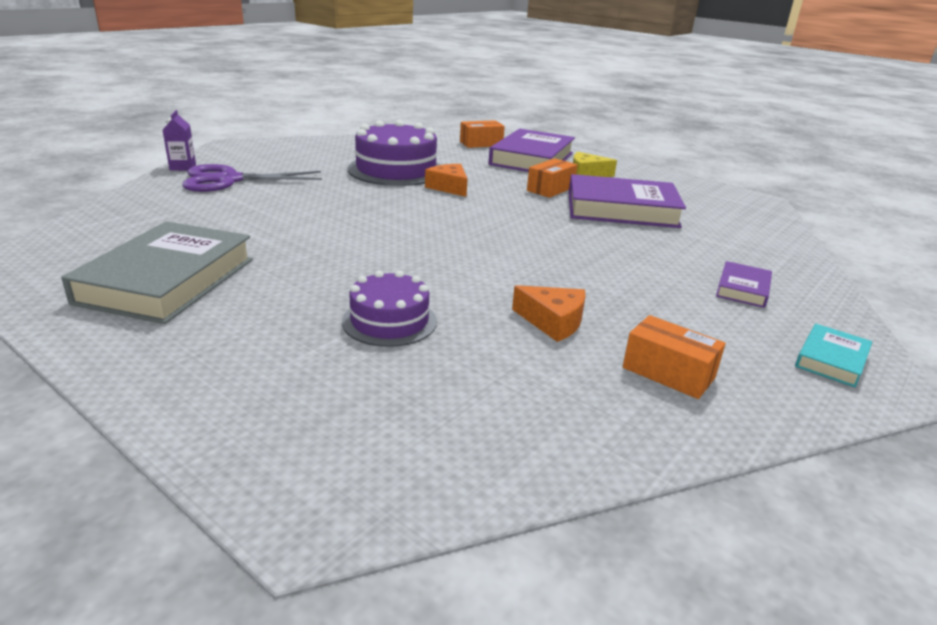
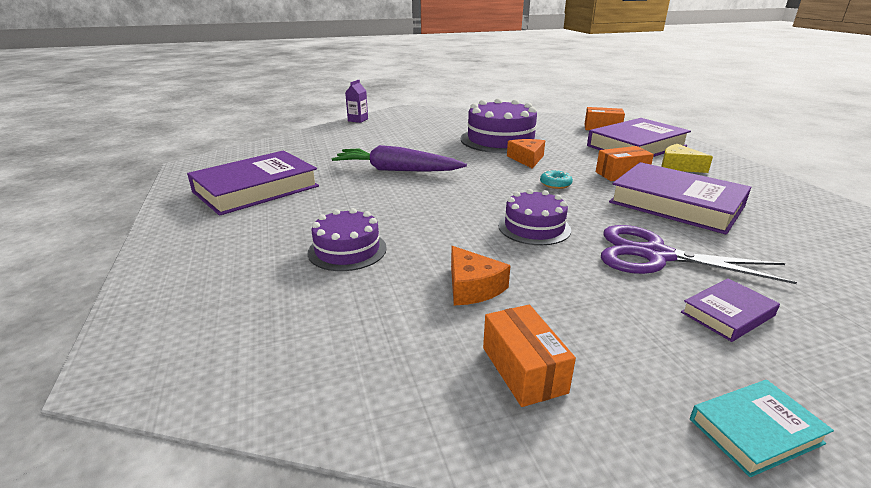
camera: 35 degrees right, 0 degrees up
(168, 281) = (256, 189): grey book -> purple book
(229, 180) = (374, 132): purple scissors -> purple scissors (655, 255)
(324, 223) = (396, 170): none -> purple carrot
(506, 209) = (555, 184): none -> turquoise donut
(537, 255) = (534, 227): none -> purple cake

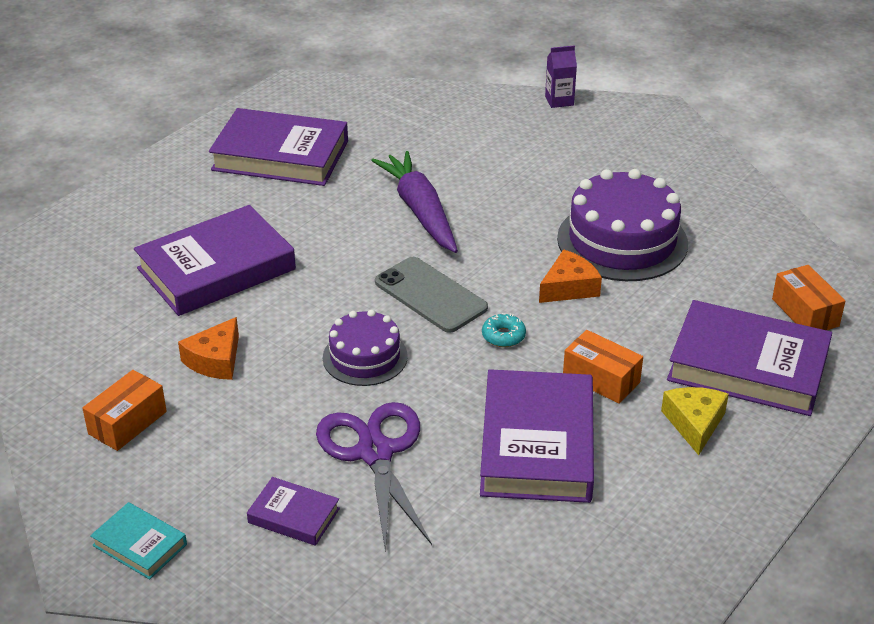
camera: 55 degrees right, 10 degrees up
(347, 250) = (216, 269): purple cake -> purple book
(488, 190) = (430, 295): none -> grey phone

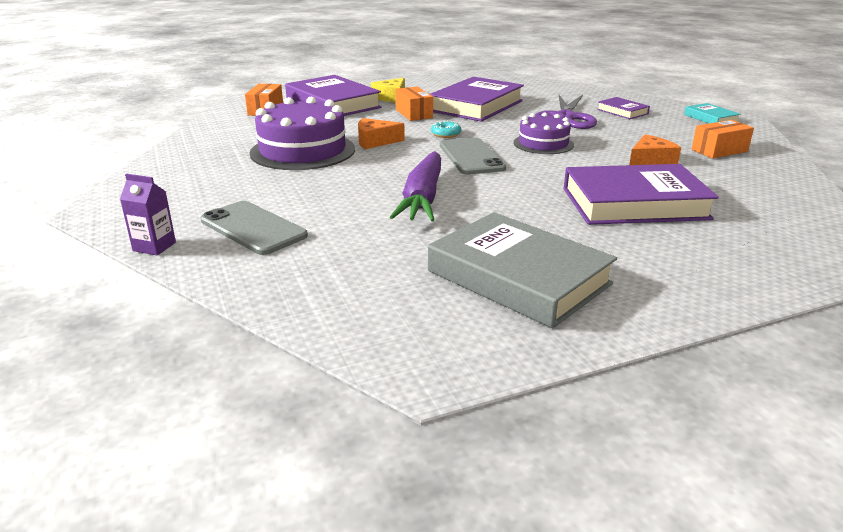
camera: 150 degrees left, 10 degrees down
(280, 156) = (518, 277): purple book -> grey book
(517, 135) = (253, 228): none -> grey phone

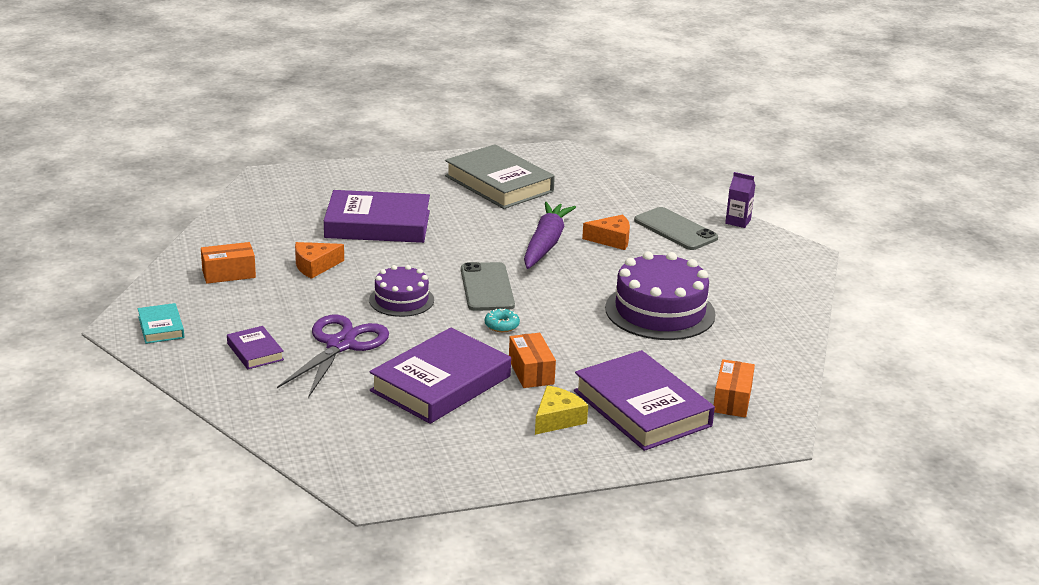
camera: 175 degrees left, 0 degrees up
(375, 141) = (583, 320): orange cheese -> orange cheese (611, 239)

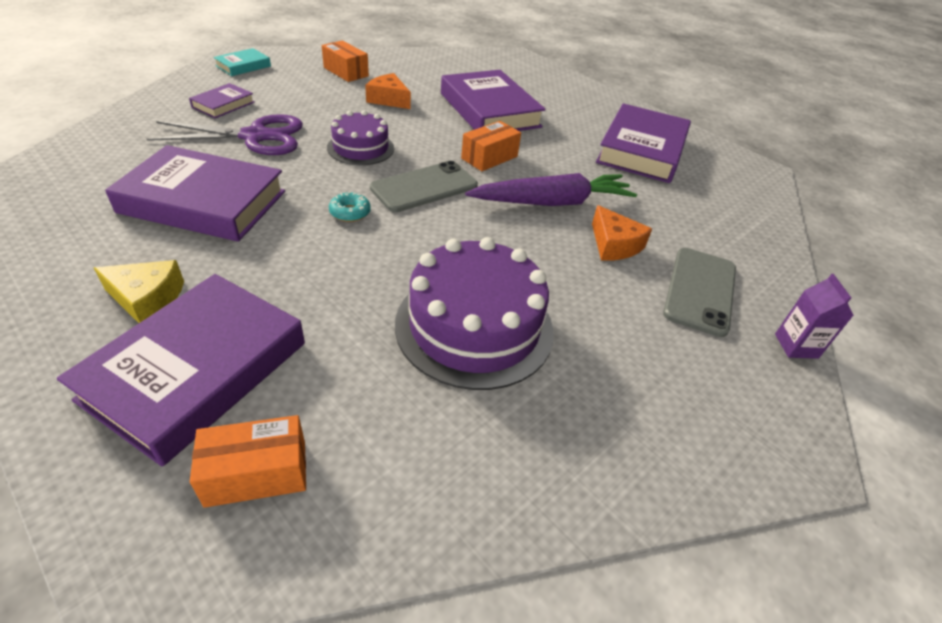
camera: 60 degrees right, 15 degrees up
(499, 184) = (641, 150): grey book -> purple book
(531, 372) = (256, 254): orange box -> orange box (489, 157)

